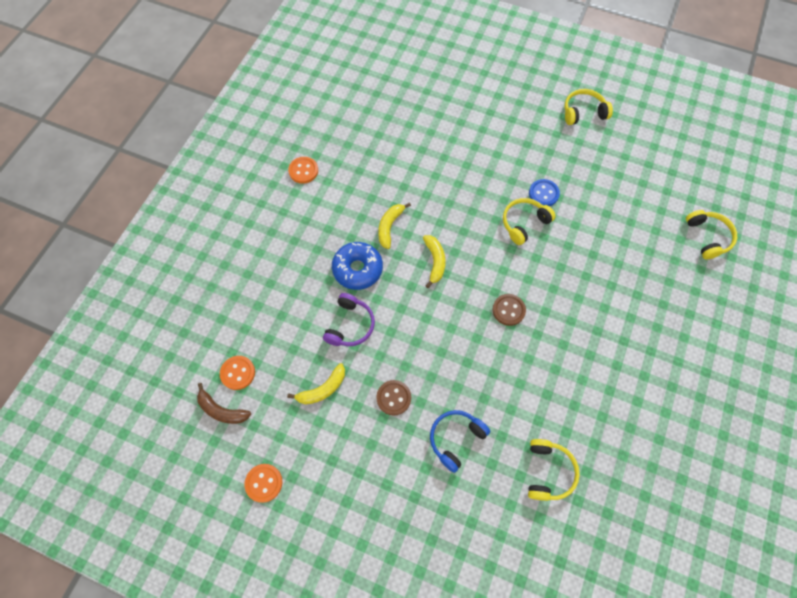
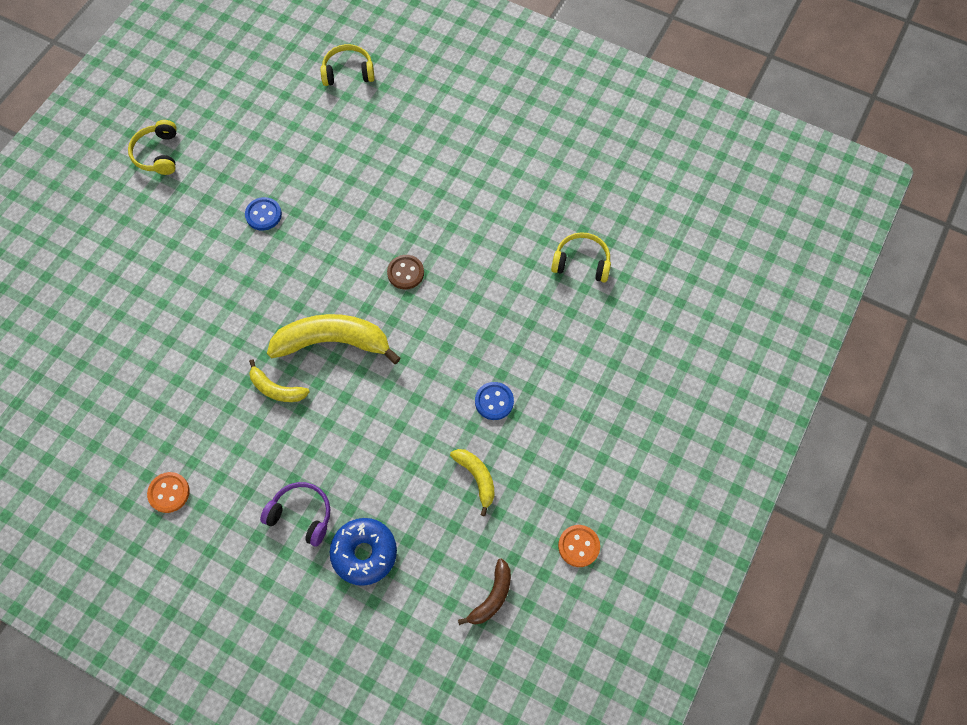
camera: 85 degrees left, 0 degrees up
(238, 373) = (447, 578): orange button -> none
(350, 325) = (402, 443): purple headphones -> purple headphones (301, 515)
(357, 269) = (329, 430): blue donut -> blue donut (364, 553)
(393, 398) = (494, 401): brown button -> blue button
(435, 261) = (333, 342): yellow banana -> yellow banana, size x1.88
(456, 439) = (543, 343): blue headphones -> none
(524, 223) = (299, 241): yellow headphones -> none

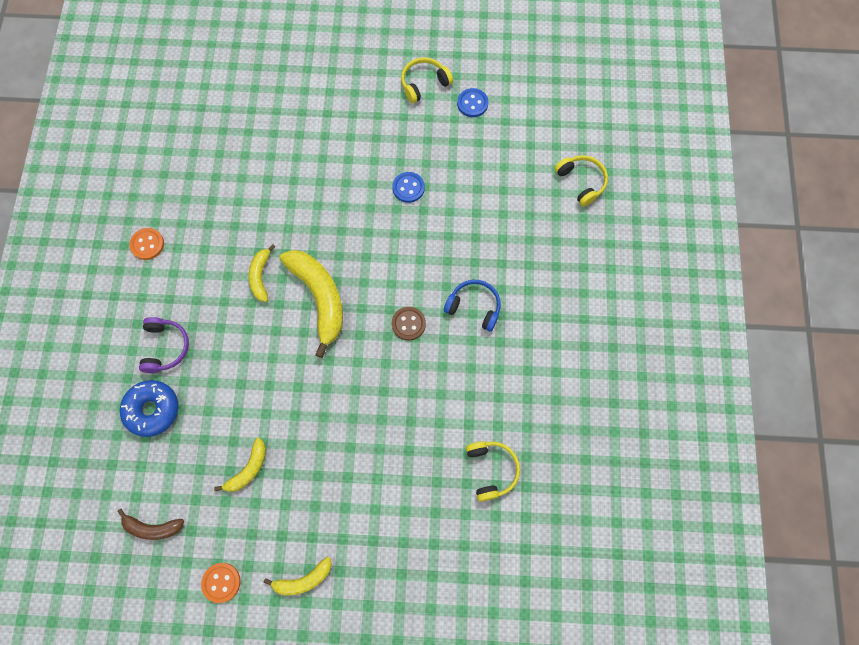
camera: 65 degrees right, 5 degrees up
(420, 210) = (474, 307): none -> blue headphones
(494, 401) = (322, 452): blue button -> blue button (472, 103)
(609, 466) = (303, 580): none -> yellow banana

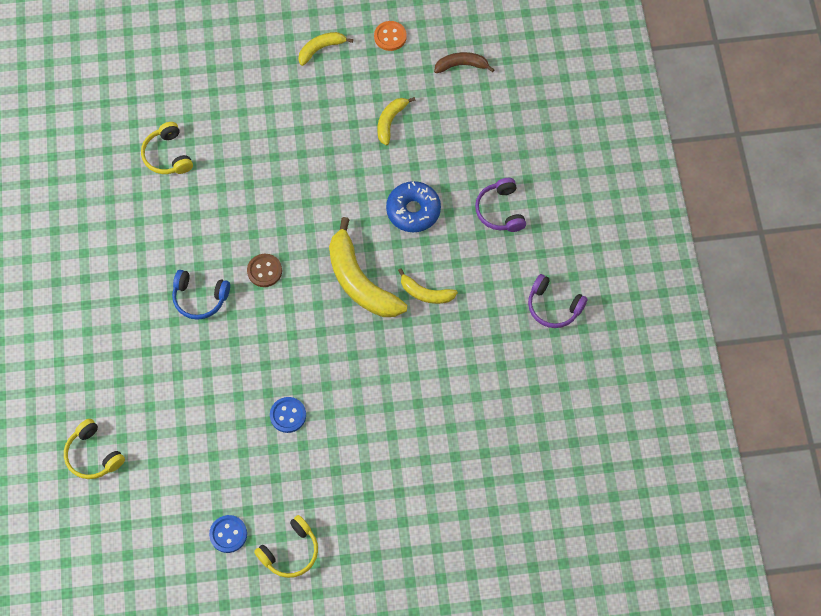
camera: 170 degrees right, 5 degrees down
(147, 244) = (553, 306): orange button -> purple headphones
(152, 410) = (494, 155): blue donut -> blue donut (413, 211)
(260, 276) = (425, 293): yellow banana -> yellow banana turned 120 degrees clockwise

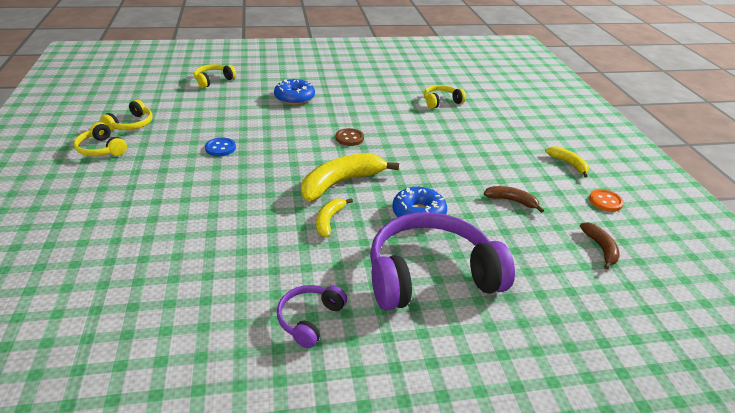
camera: 85 degrees right, 30 degrees down
(154, 339) = (294, 98): none -> blue donut
(200, 298) = (326, 113): blue headphones -> none
(228, 534) = (131, 124): blue button -> yellow headphones
(390, 121) = (511, 201): yellow banana -> brown banana
(500, 211) = (430, 275): purple headphones -> purple headphones, size x2.13

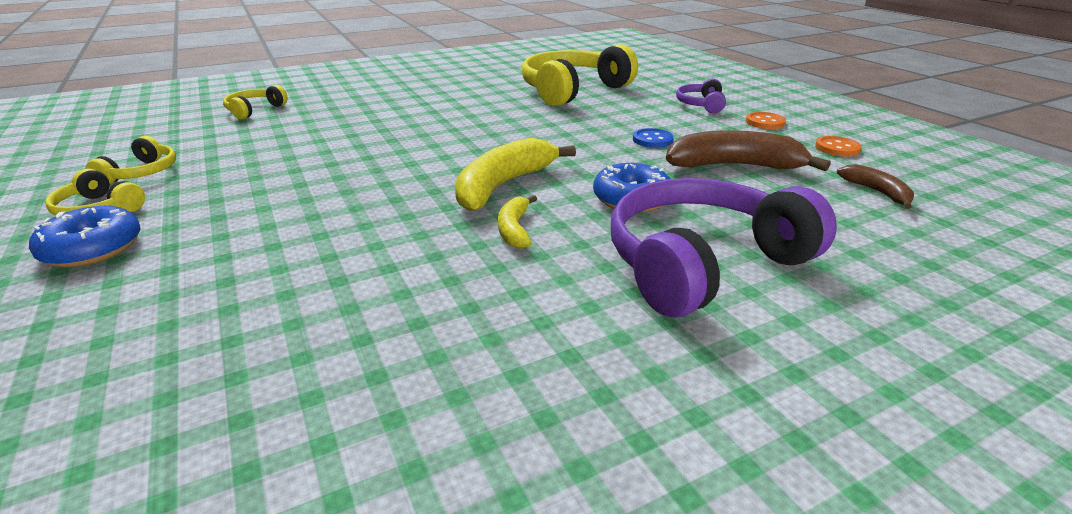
camera: 15 degrees left, 5 degrees down
(220, 148) = (301, 177): blue button -> blue button (652, 140)
(294, 98) = (382, 112): blue donut -> blue donut (93, 249)
(310, 319) = (570, 360): purple headphones -> purple headphones (701, 104)
(349, 138) = (483, 139): brown button -> none
(441, 102) = (573, 90): yellow headphones -> yellow headphones, size x2.13
(511, 201) = (734, 166): brown banana -> brown banana, size x1.88
(568, 164) = (765, 122): yellow banana -> orange button

